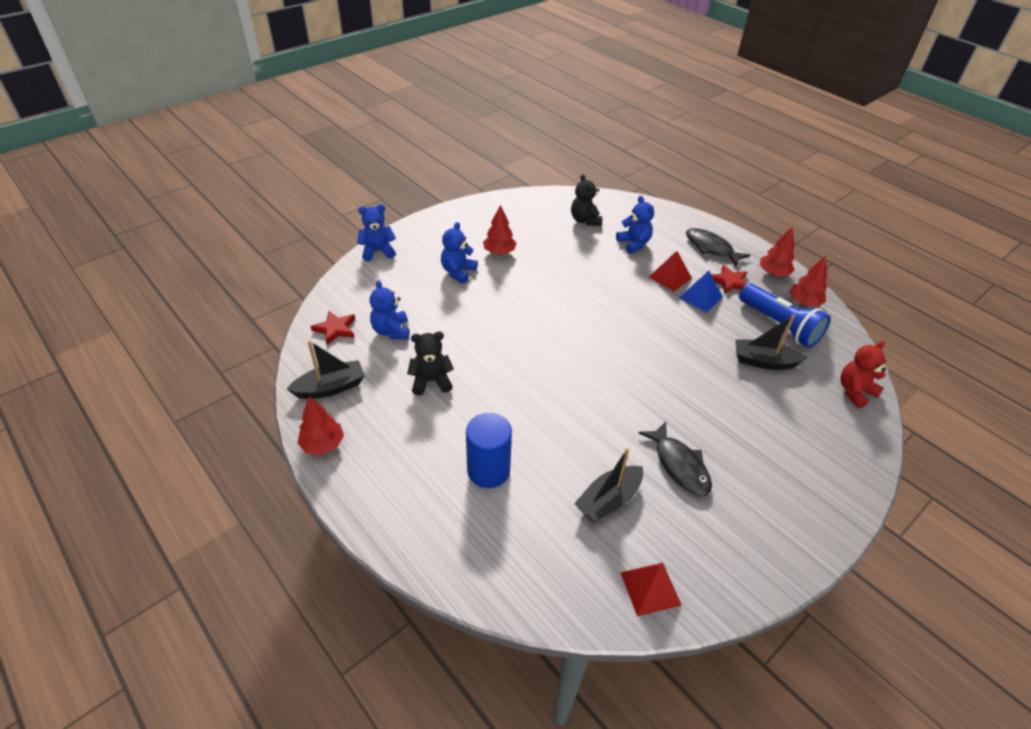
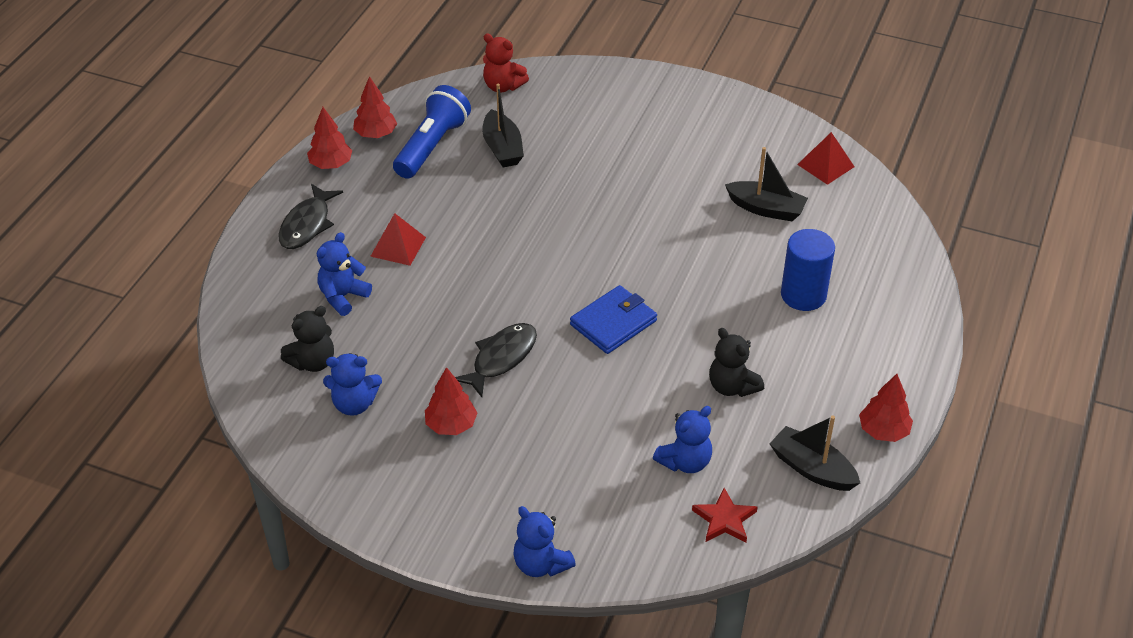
camera: 115 degrees left, 0 degrees up
(458, 272) = (525, 449): blue teddy bear -> blue teddy bear (354, 404)
(534, 347) = (613, 323): none -> blue wallet
(679, 465) = (689, 176): black fish -> black fish (501, 358)
(700, 297) = (421, 213): blue pyramid -> none
(729, 282) = (373, 196): red star -> none

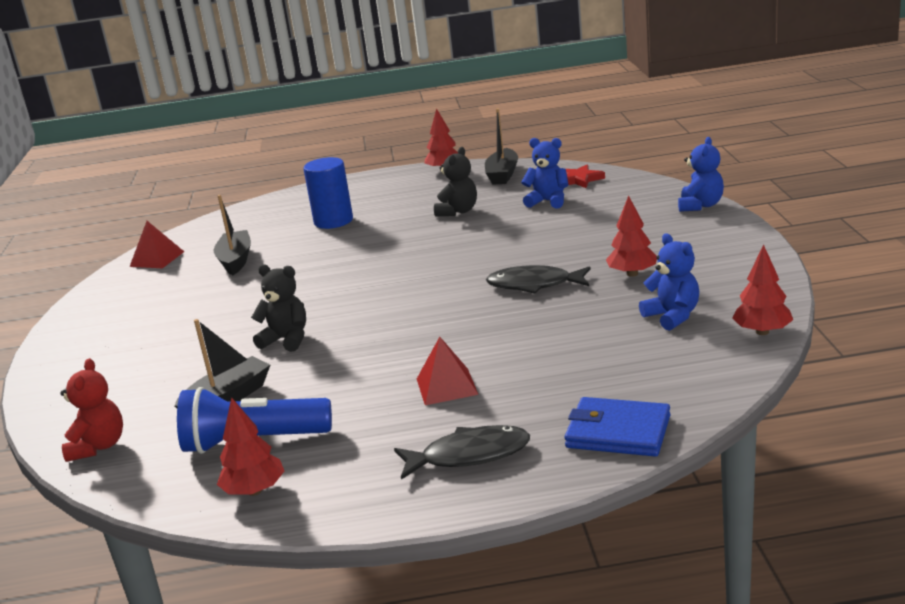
camera: 115 degrees left, 20 degrees down
(313, 362) = (656, 355): black teddy bear -> black teddy bear (286, 340)
(331, 164) = (342, 494): red tree -> red tree (762, 332)
(343, 297) = (553, 381): blue teddy bear -> none
(613, 323) = (439, 263): blue wallet -> blue wallet (618, 432)

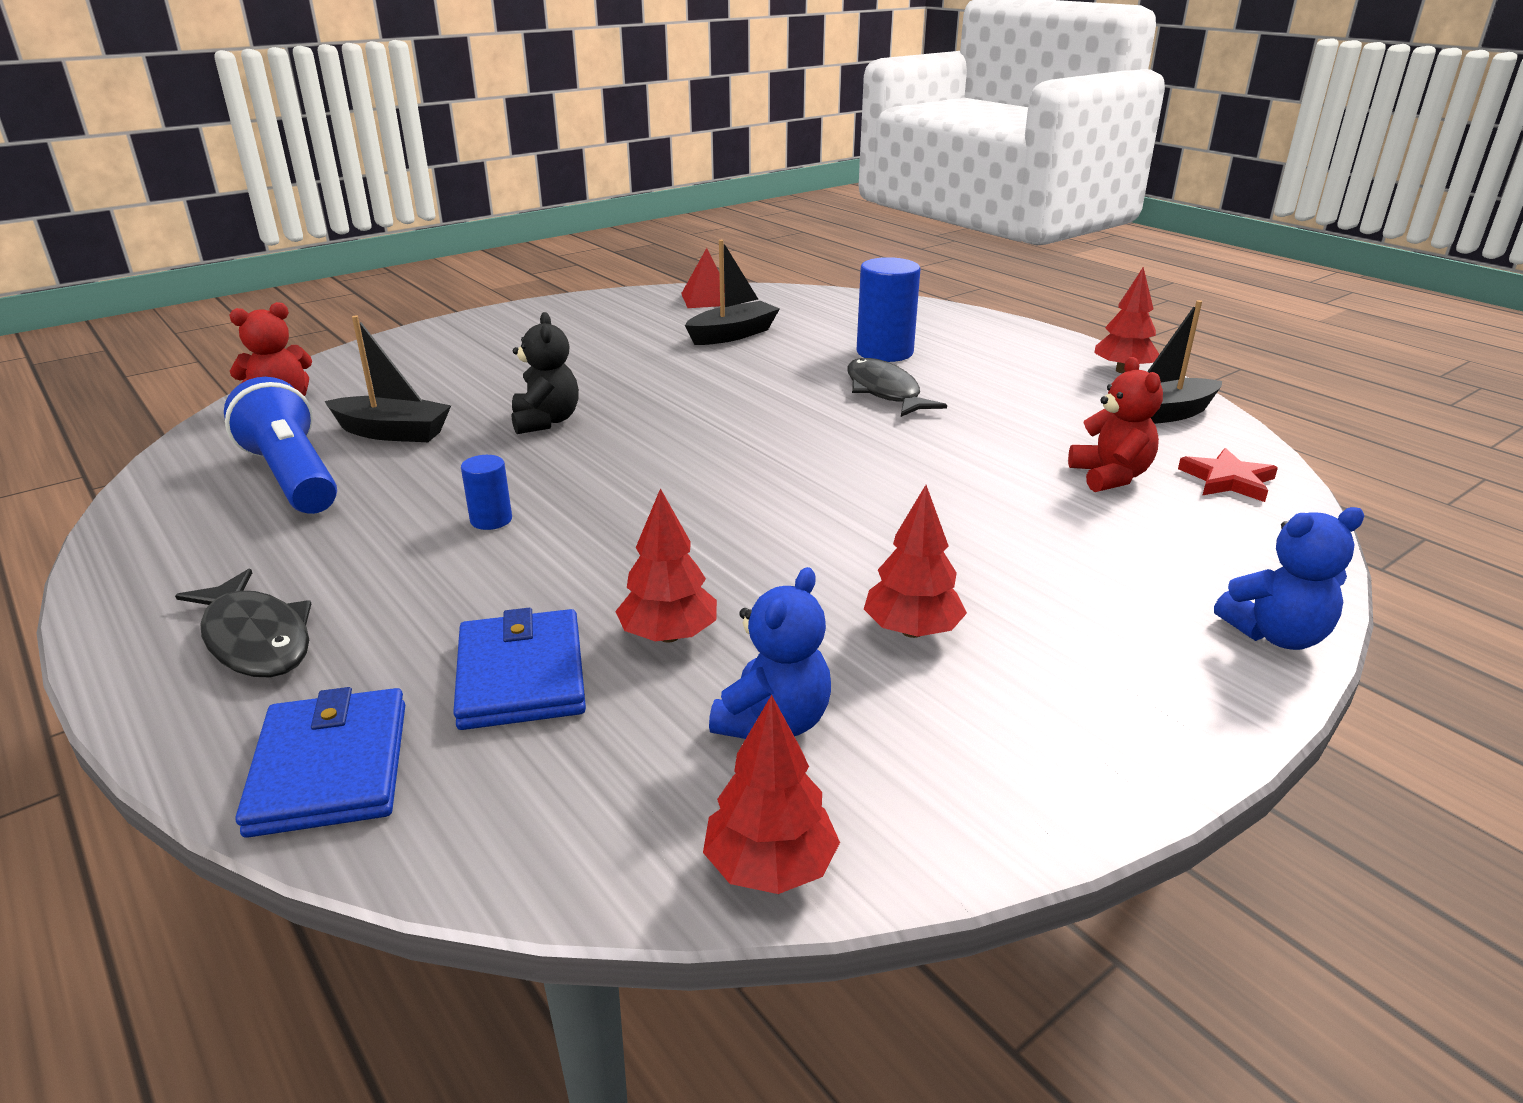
camera: 55 degrees right, 5 degrees up
(254, 491) = (179, 512): red tree -> red tree (669, 635)
(405, 370) = (491, 520): none -> blue cylinder
(446, 386) = (452, 564): red pyramid -> none
(458, 211) = (997, 419): black teddy bear -> none
(534, 285) = (803, 546): black fish -> black fish (885, 392)
(548, 201) = (1110, 476): blue teddy bear -> red teddy bear
(582, 374) = (521, 675): none -> blue wallet

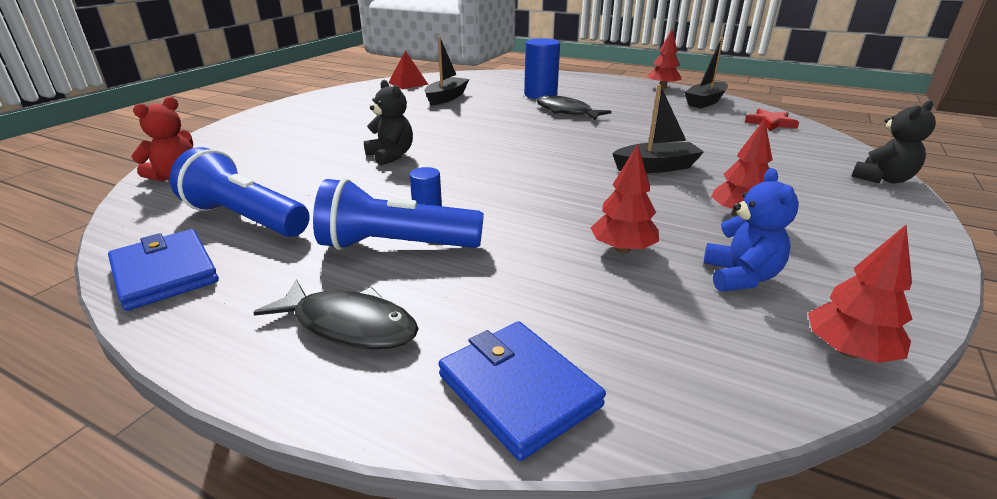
camera: 25 degrees left, 0 degrees up
(392, 432) = (290, 179): black boat -> black boat (656, 167)
(407, 555) = (396, 246): none -> blue flashlight
(521, 675) = (568, 294): blue wallet -> blue wallet (165, 273)
(1110, 476) = (722, 130): red teddy bear -> none
(1276, 635) = (882, 179): blue teddy bear -> black teddy bear

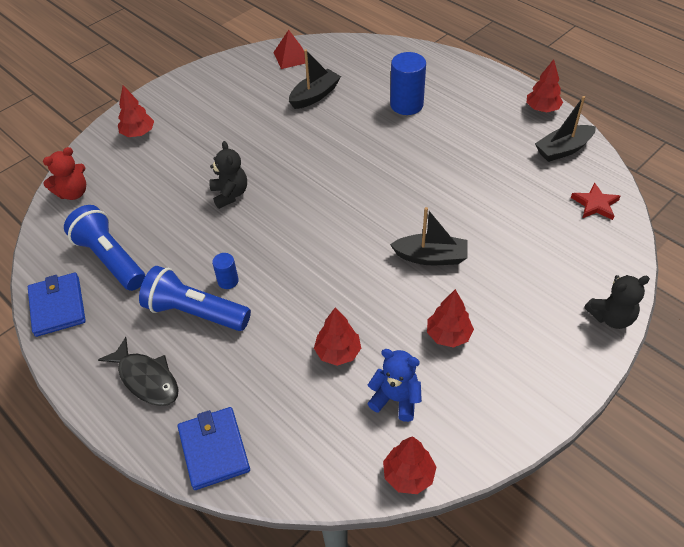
camera: 20 degrees right, 20 degrees up
(256, 132) = (138, 133): none -> red tree
(566, 112) = (412, 145): black fish -> none
(740, 277) = (396, 399): blue teddy bear -> blue teddy bear turned 90 degrees counterclockwise

